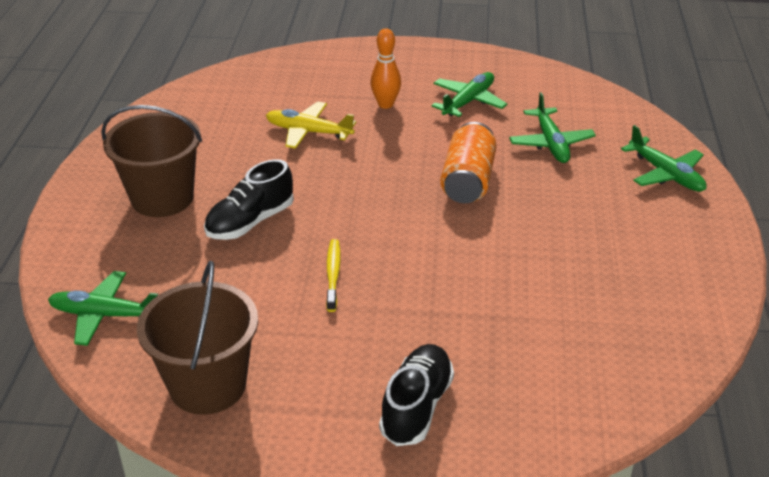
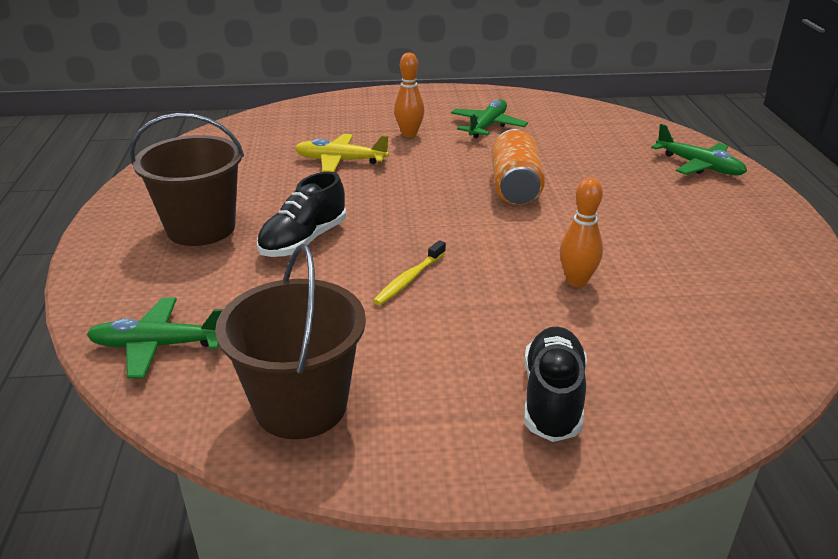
camera: 10 degrees left, 5 degrees down
(333, 274) = (409, 279): yellow toothbrush -> yellow toothbrush turned 135 degrees counterclockwise
(484, 294) = (576, 281): none -> orange bowling pin
(551, 143) = (580, 151): green plane -> none

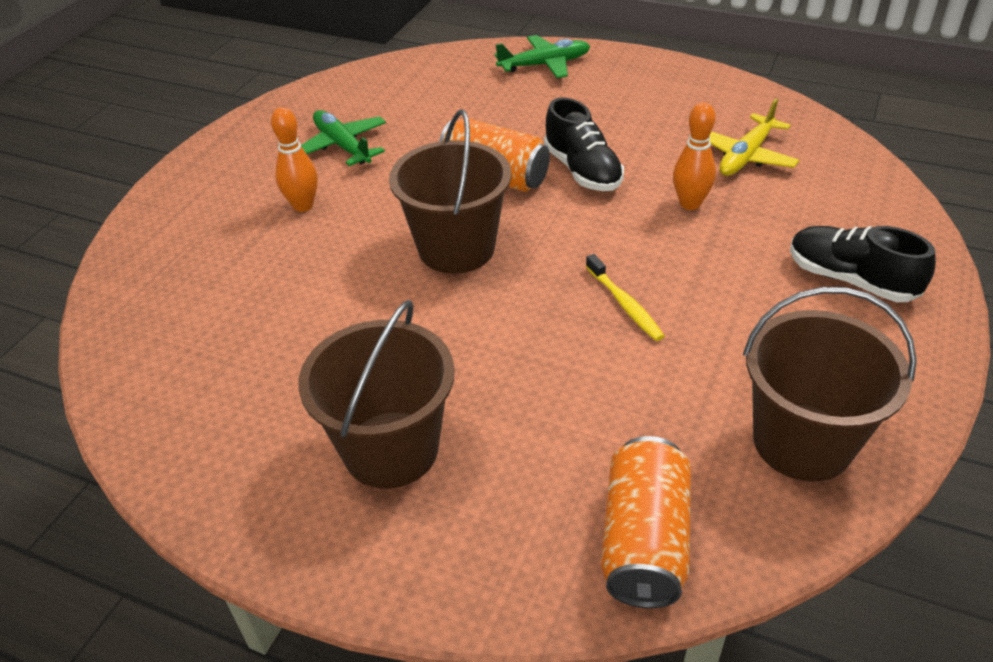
camera: 60 degrees left, 10 degrees up
(159, 345) = (644, 541): green plane -> orange can
(304, 240) = (491, 361): black shoe -> black shoe (582, 170)
(341, 161) = (320, 279): yellow plane -> yellow plane (746, 156)
(414, 195) = (456, 248): none -> brown bucket

